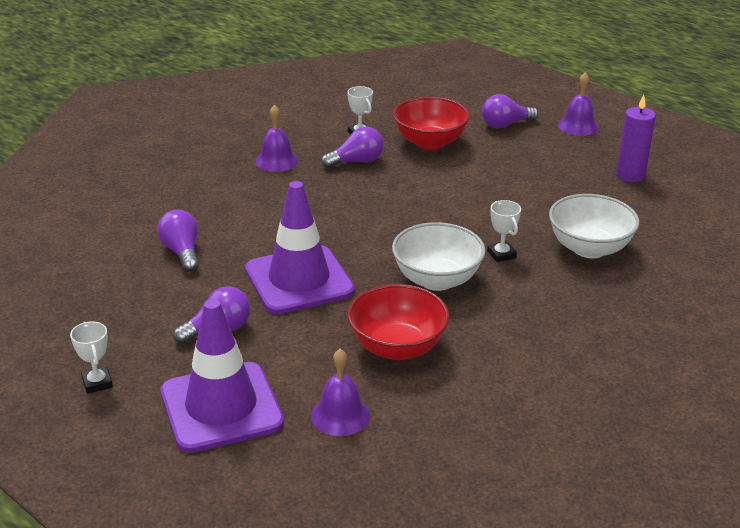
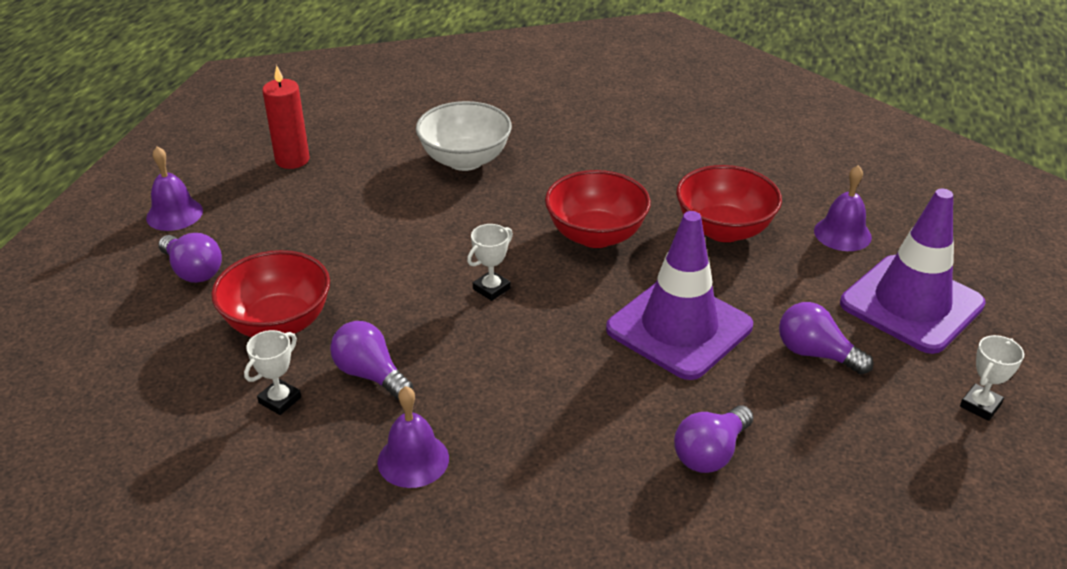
camera: 115 degrees left, 5 degrees up
(436, 280) = (596, 235): white bowl -> red bowl
(501, 254) = (516, 207): white trophy -> white trophy (491, 289)
(630, 175) = (292, 160): purple candle -> red candle

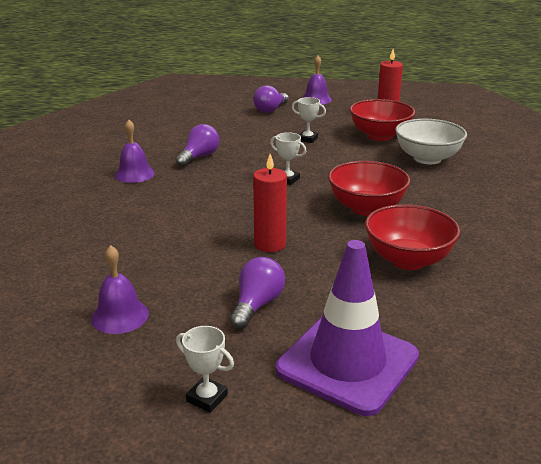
camera: 80 degrees right, 10 degrees down
(278, 323) = (235, 132): red bowl -> red bowl (380, 136)
(280, 400) = (176, 140): white trophy -> white trophy (307, 139)
(679, 328) = (270, 244): purple traffic cone -> red candle
(710, 453) = (141, 260): purple light bulb -> none
(842, 234) = (443, 323): purple bell -> purple bell (120, 316)

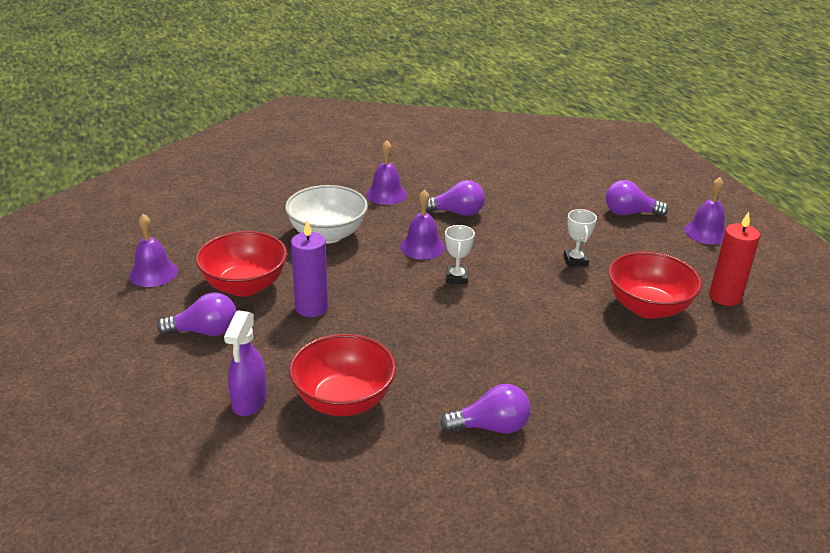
camera: 60 degrees right, 5 degrees up
(207, 398) = (70, 347): white trophy -> none
(231, 180) = (422, 247): none -> purple bell
(270, 244) = (311, 307): red candle -> purple candle
(347, 363) = (143, 404): purple traffic cone -> none
(366, 208) = (437, 345): red bowl -> red bowl (244, 286)
(381, 303) = (249, 401): none -> purple spray bottle
(427, 158) = (619, 360): white bowl -> white bowl (327, 234)
(471, 214) = (490, 427): none -> purple light bulb

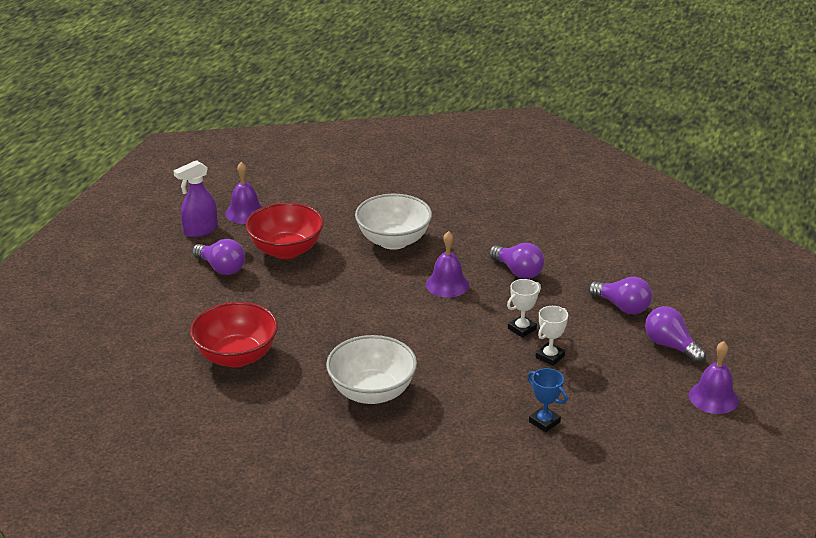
camera: 45 degrees right, 0 degrees up
(249, 401) = (186, 325): purple spray bottle -> purple spray bottle (200, 230)
(311, 307) = (305, 287): purple candle -> none
(386, 194) = (486, 230): purple bell -> none
(457, 277) = (435, 320): white trophy -> white trophy (522, 329)
(490, 427) = (296, 426): purple light bulb -> purple light bulb (622, 306)
(502, 360) = (372, 392): none -> white bowl
(648, 308) = (544, 422): red bowl -> blue trophy
(725, 297) = (627, 452): red candle -> none

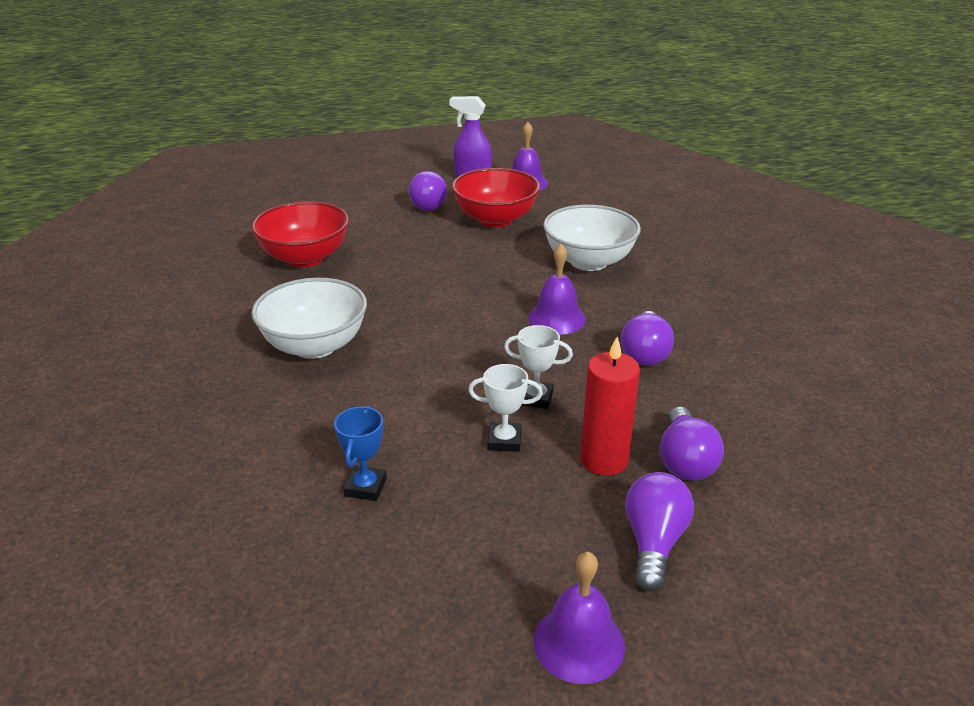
camera: 55 degrees right, 0 degrees up
(597, 331) = (604, 460): none -> red candle

